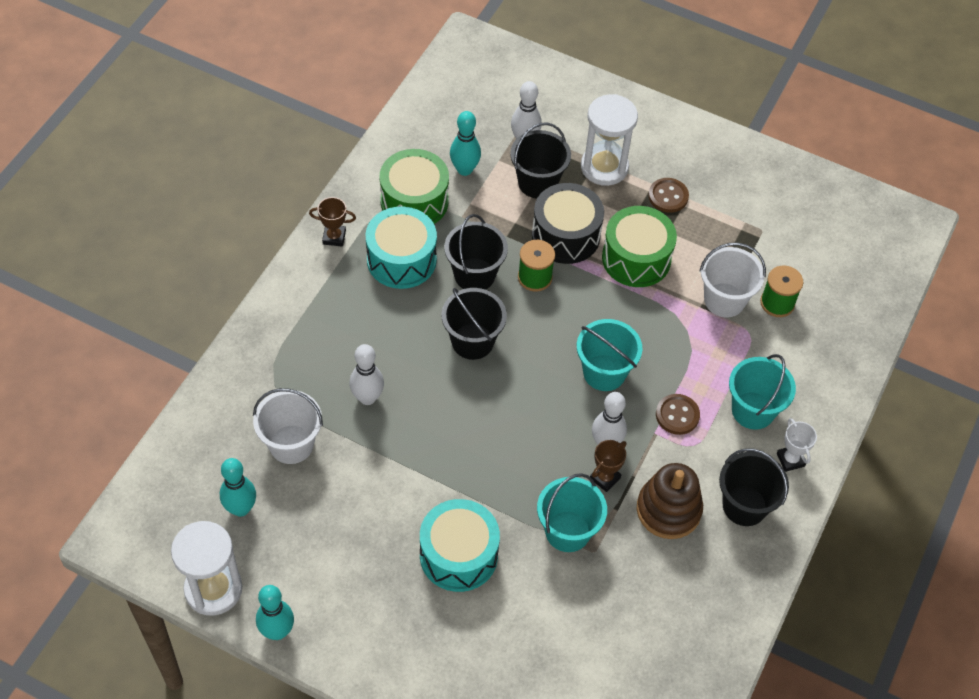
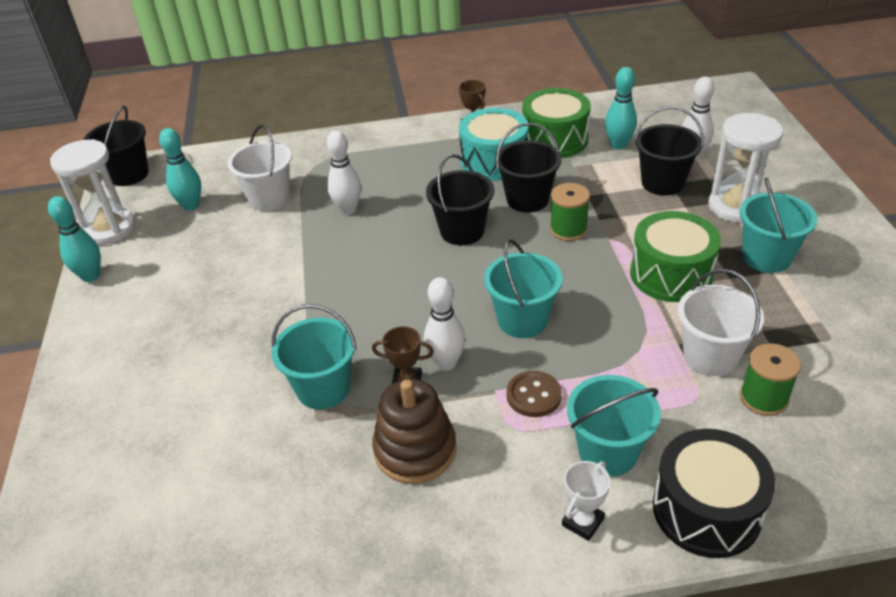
camera: 60 degrees right, 15 degrees down
(458, 555) = (239, 333): turquoise drum -> none
(565, 235) = (634, 223): black drum -> black drum (706, 510)
(668, 196) = (766, 257): brown button -> turquoise bucket
(744, 505) = (481, 512): black bucket -> black bucket (129, 174)

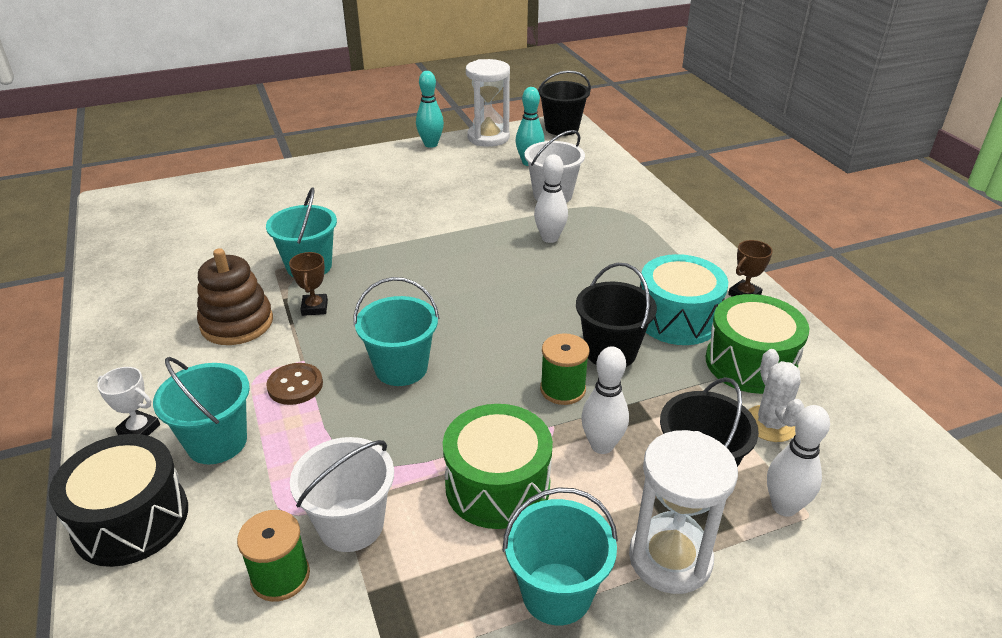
camera: 75 degrees right, 5 degrees down
(446, 363) = (339, 326): white bowling pin -> white bowling pin (602, 445)
(462, 231) = (536, 311): black bucket -> none
(618, 145) = (770, 424): turquoise bowling pin -> white cactus

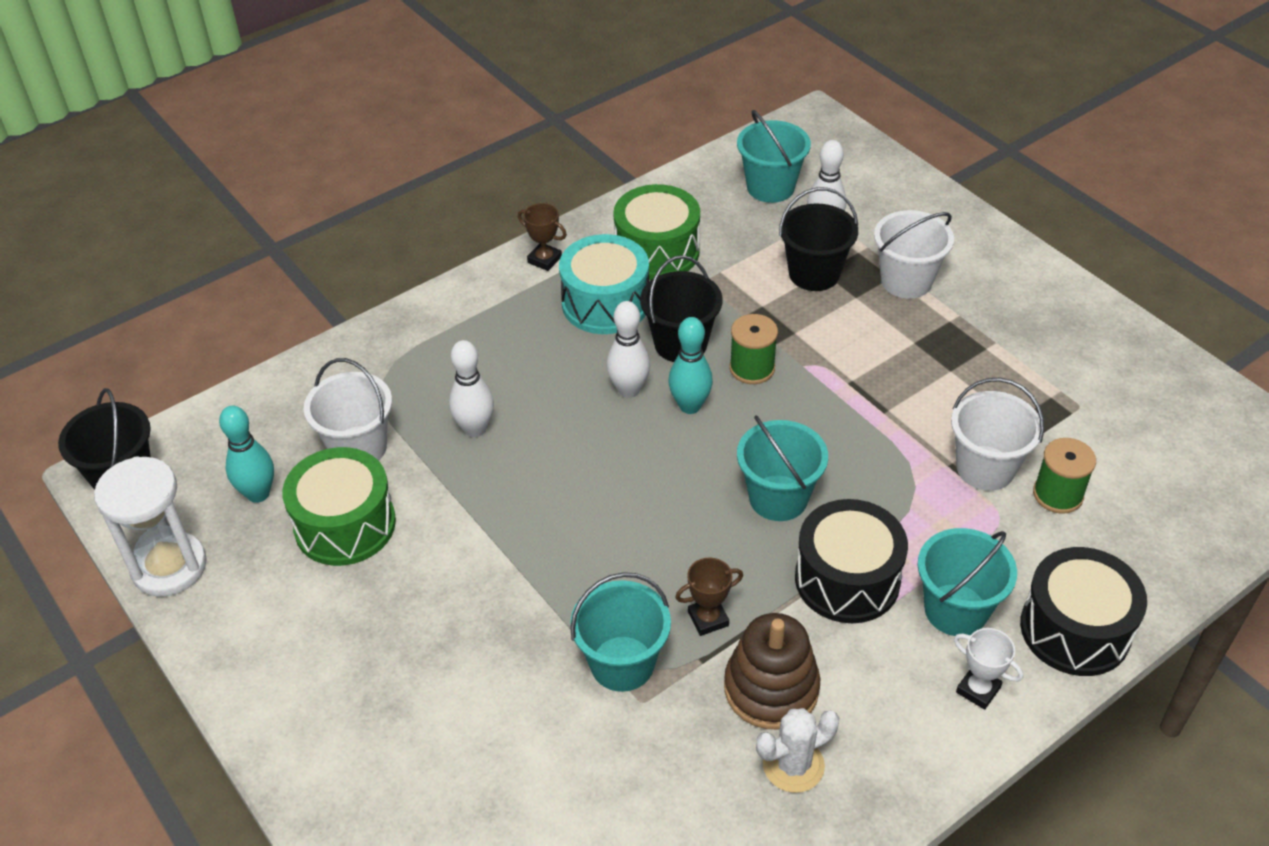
camera: 105 degrees left, 10 degrees up
(139, 430) = (978, 690): white trophy -> white trophy turned 60 degrees counterclockwise
(295, 385) = (847, 579): brown button -> black drum
(431, 144) = (204, 641): turquoise bowling pin -> turquoise bowling pin (690, 406)
(497, 486) = (892, 387): green drum -> green drum (345, 525)
(556, 593) = (971, 333): turquoise bucket -> turquoise bucket (770, 187)
(602, 445) = (812, 331): white bowling pin -> white bowling pin (629, 390)
(670, 558) = (906, 281): white hourglass -> white bucket
(770, 424) = (734, 237): white cactus -> white cactus (793, 765)

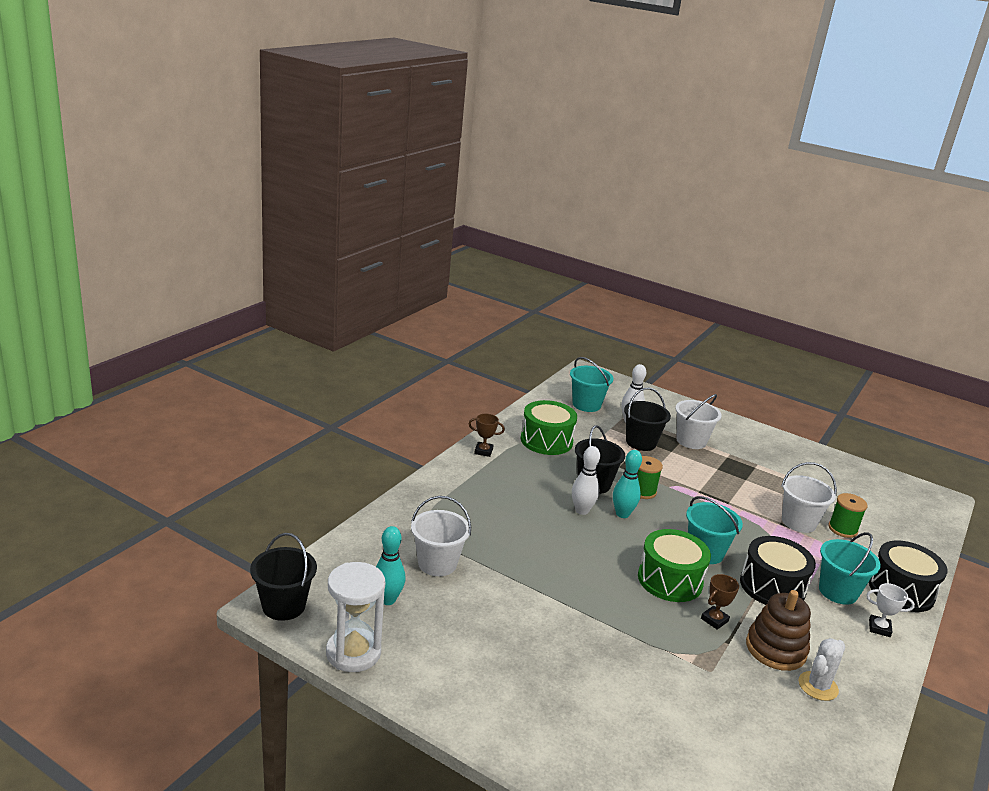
camera: 25 degrees left, 20 degrees down
(345, 525) = (459, 608): green drum -> green drum (670, 580)
(475, 429) = (505, 543): white bowling pin -> none
(605, 303) = (536, 469): turquoise drum -> none
(622, 663) = (684, 652): turquoise bucket -> none

